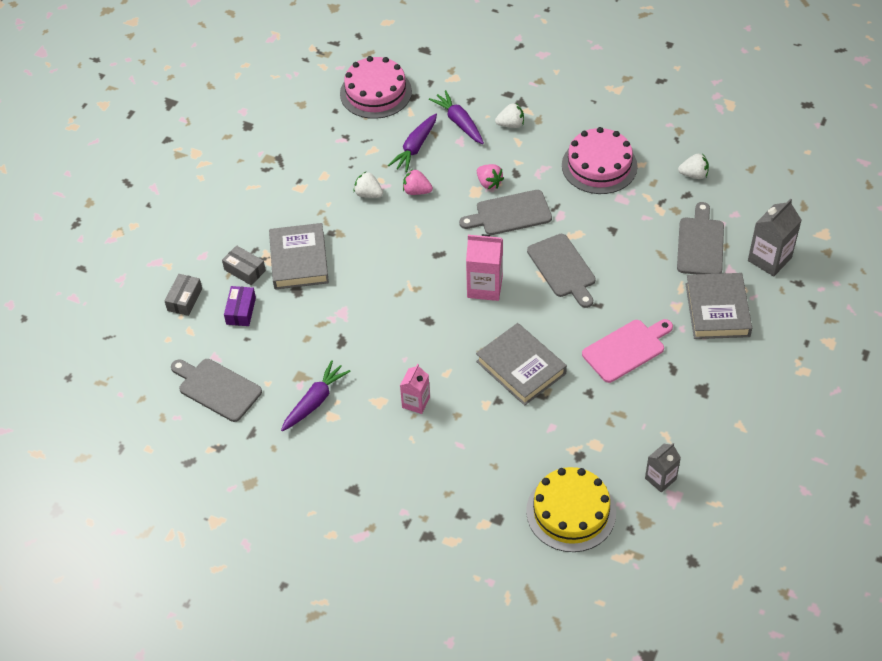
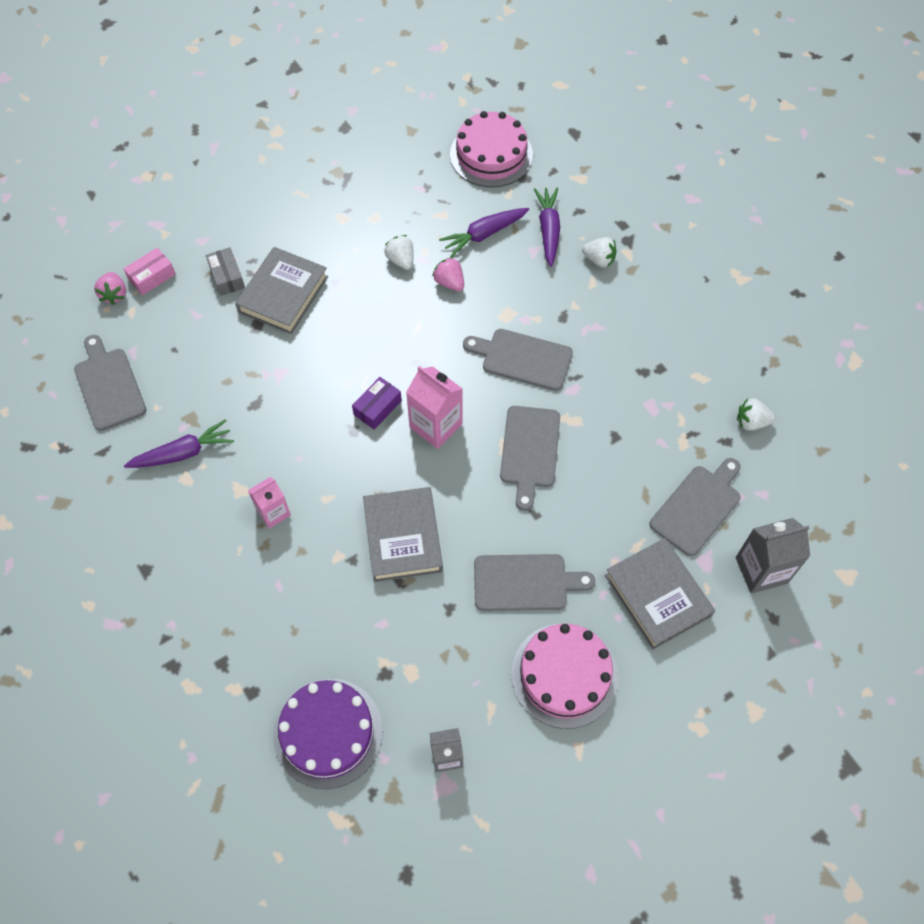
camera: 30 degrees right, 10 degrees up
(185, 299) = (152, 277): grey box -> pink box
(241, 311) = (191, 317): purple box -> purple box (377, 408)
(489, 183) = (527, 313): pink strawberry -> pink strawberry (114, 294)
(571, 512) = (328, 732): yellow cake -> purple cake
(599, 165) = (656, 355): pink cake -> pink cake (564, 675)
(626, 349) = (525, 582): pink cutting board -> grey cutting board
(694, 175) = (751, 422): white strawberry -> white strawberry turned 150 degrees clockwise
(717, 310) = (657, 596): grey book -> grey book turned 60 degrees counterclockwise

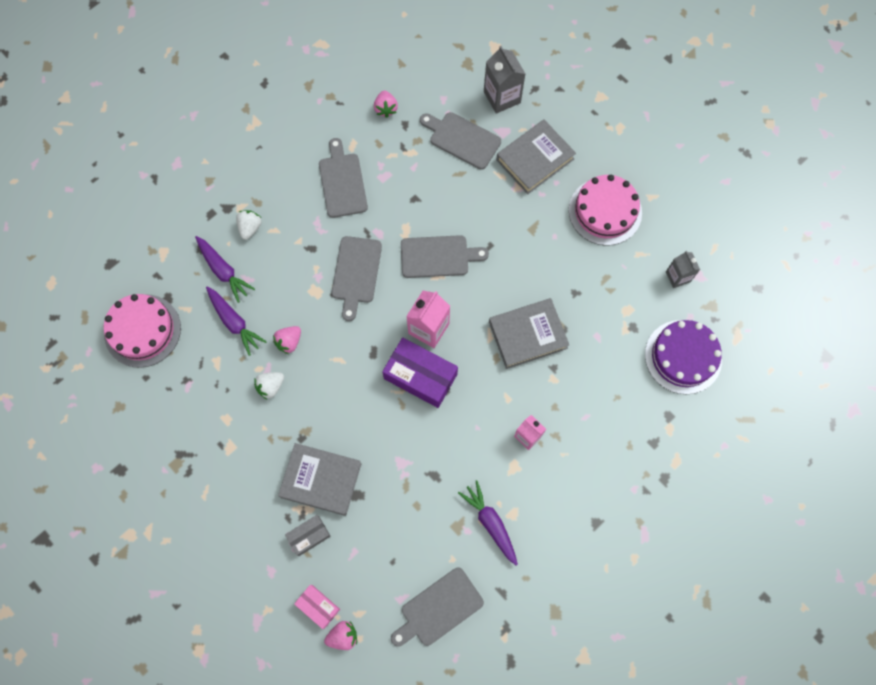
camera: 100 degrees left, 10 degrees up
(377, 408) = (420, 376): purple box -> purple box, size x1.79
(525, 582) = (544, 245): grey cutting board -> grey cutting board (342, 182)
(548, 230) = (223, 271): purple carrot -> purple carrot turned 120 degrees counterclockwise
(751, 422) = (386, 109): white strawberry -> pink strawberry

